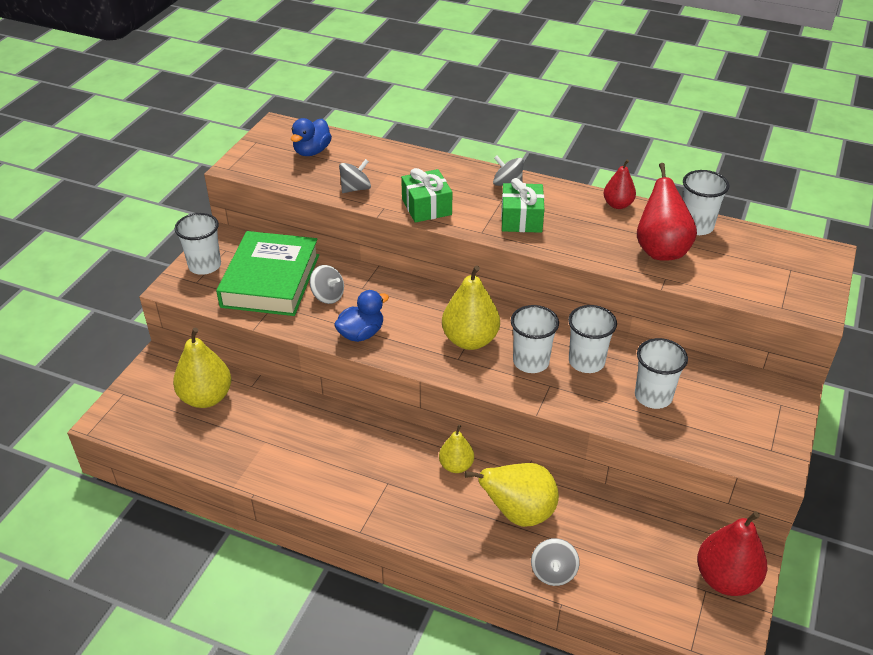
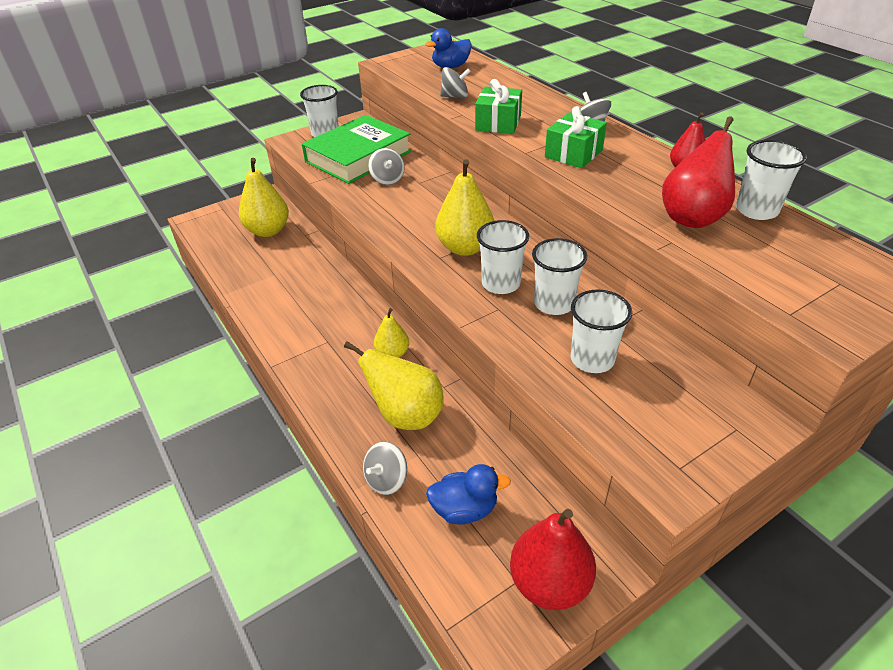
camera: 35 degrees right, 0 degrees up
(361, 334) = (383, 212): blue duck -> blue duck (464, 509)

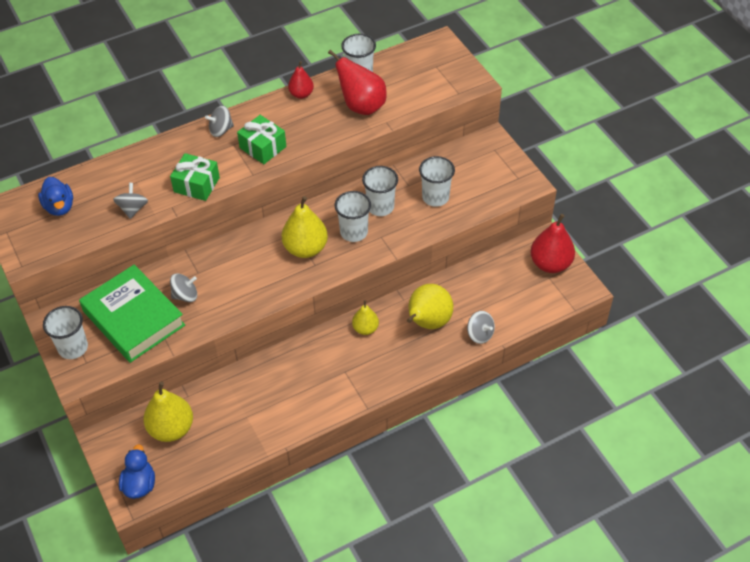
camera: 85 degrees left, 10 degrees up
(464, 509) = (503, 296): blue duck -> blue duck (139, 484)

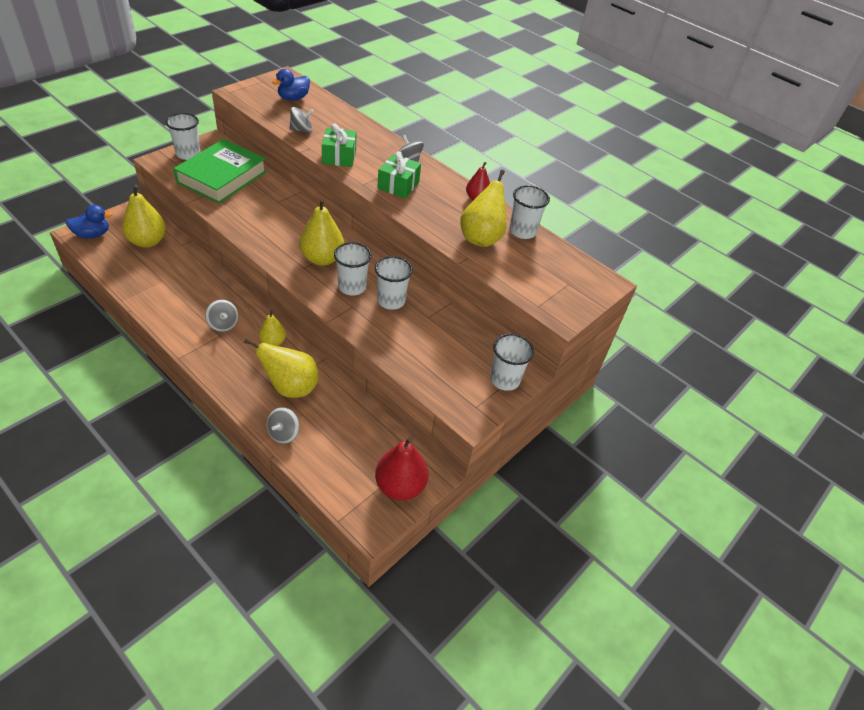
camera: 65 degrees right, 5 degrees down
(185, 295) = (251, 199): grey spinning top -> grey spinning top (223, 324)
(361, 106) = (481, 238): red pear -> yellow pear
(435, 197) = (419, 340): white cup -> white cup (504, 380)

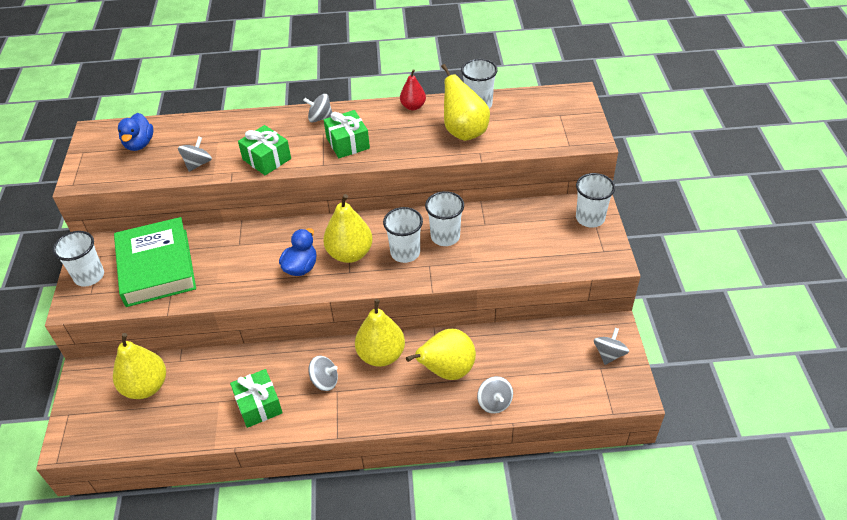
camera: 40 degrees left, 0 degrees up
(92, 234) = (84, 430): blue duck -> blue duck (301, 267)
(175, 302) = (258, 405): none -> green gift
(273, 342) = (381, 355): yellow pear -> yellow pear, size x1.70
(400, 486) = (609, 354): red pear -> grey spinning top

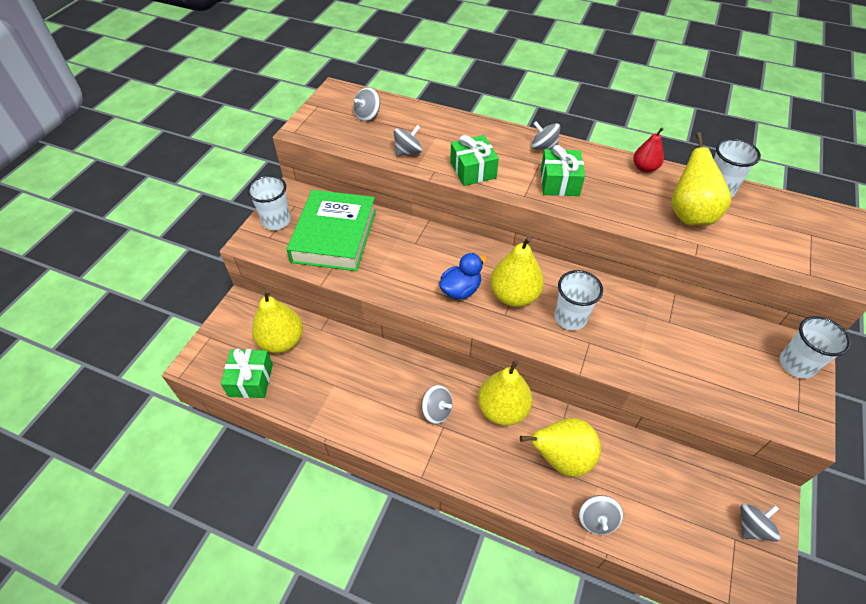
camera: 25 degrees right, 5 degrees up
(139, 144) = (367, 115): blue duck -> grey spinning top
(258, 405) = (366, 406): green gift -> green gift (251, 380)
(445, 237) = (620, 318): white cup -> none

